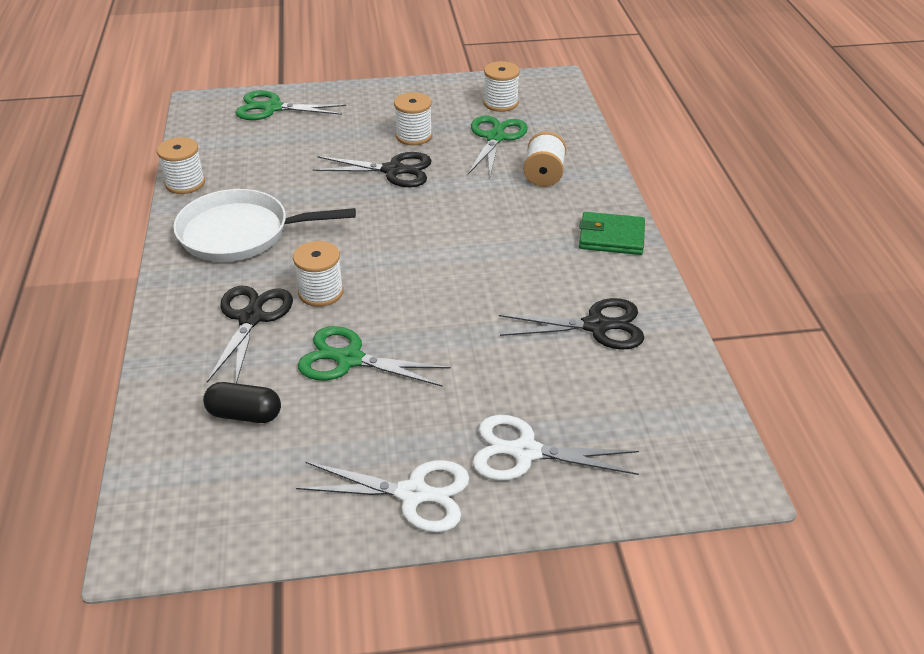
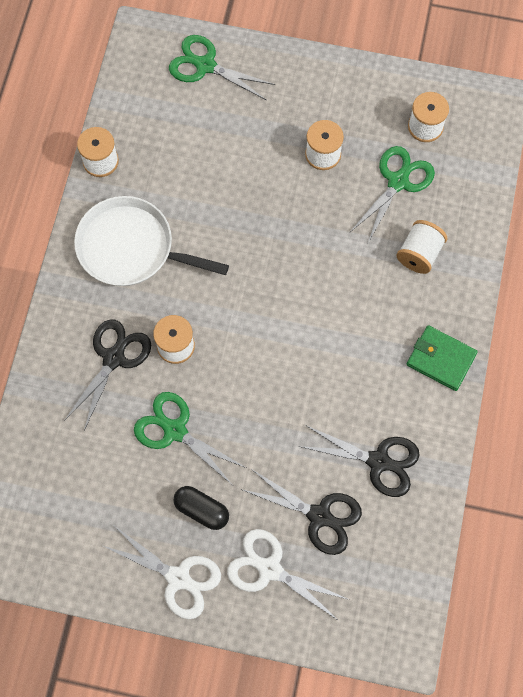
camera: 20 degrees right, 30 degrees up
(244, 414) = (84, 461): black capsule -> black capsule (201, 510)
(393, 170) = (286, 202): black scissors -> black scissors (319, 516)

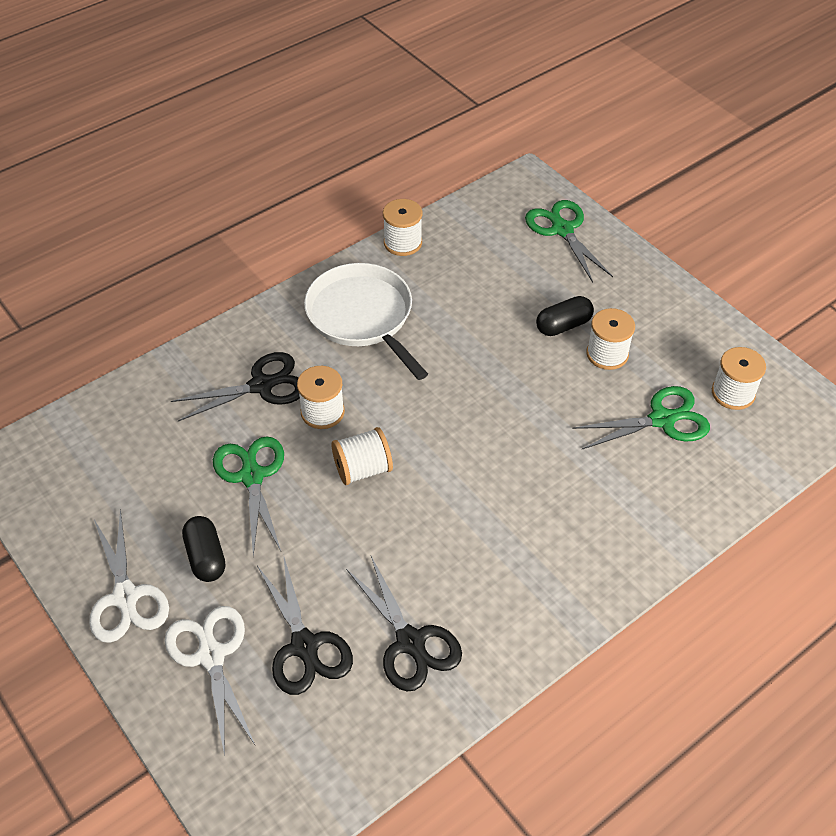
camera: 40 degrees right, 20 degrees down
(275, 151) = (563, 325): none -> black capsule
(419, 254) = (627, 492): white spool -> white spool (363, 469)
(441, 359) = (563, 597): green wallet -> none

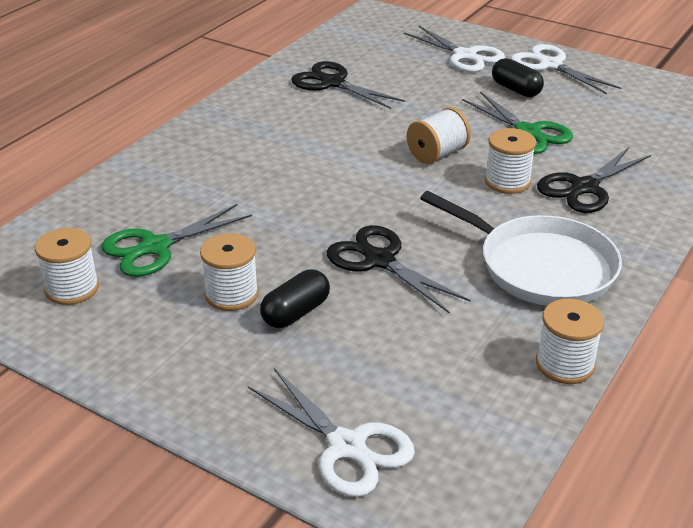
camera: 160 degrees right, 15 degrees down
(305, 646) = (406, 69): black scissors -> black scissors (379, 260)
(562, 230) = (347, 446): green scissors -> white scissors

